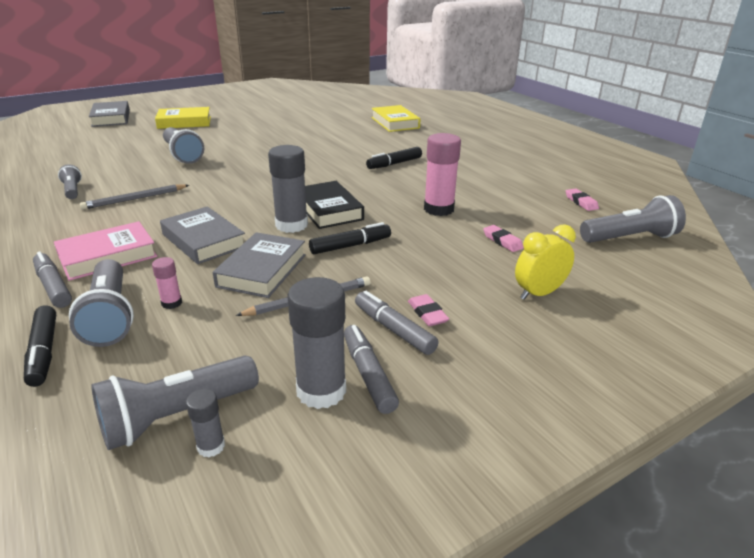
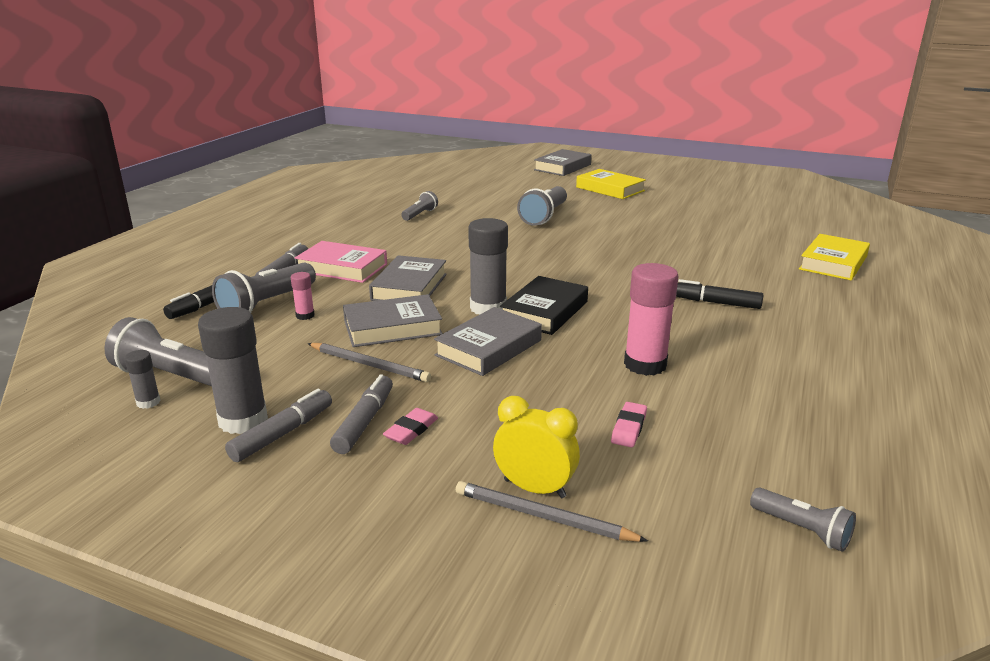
camera: 55 degrees right, 5 degrees down
(135, 199) = (439, 237): grey pencil -> grey pencil (542, 517)
(350, 246) = (489, 348): black marker -> grey book
(581, 202) = (850, 457): pink eraser -> none
(630, 238) = (802, 530): grey flashlight -> grey flashlight, size x0.57

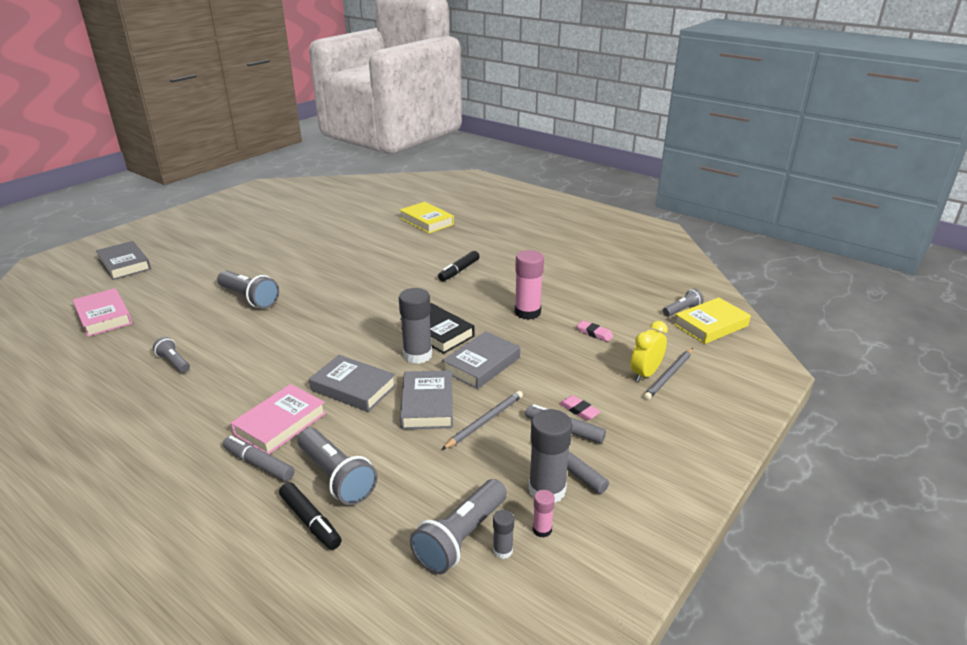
camera: 75 degrees left, 5 degrees up
(305, 316) = (377, 452): pink glue stick -> pink glue stick (542, 530)
(475, 180) = (104, 317): none -> pink book
(489, 348) = (481, 364): grey book -> grey book turned 75 degrees clockwise
(610, 189) = (214, 256): yellow book -> yellow book (710, 325)

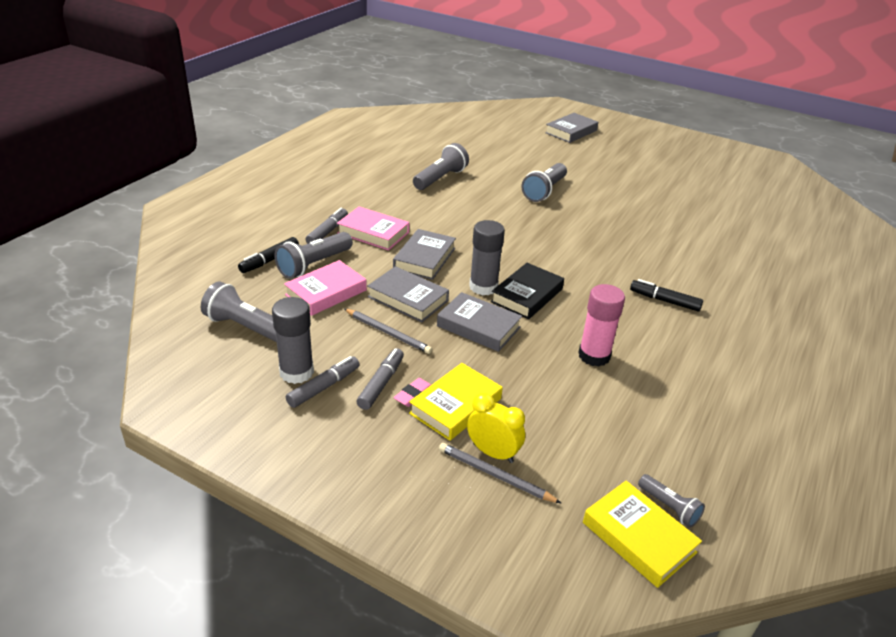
camera: 80 degrees right, 5 degrees up
(104, 317) = (491, 141): pink book -> pink book (326, 292)
(174, 362) = (440, 178): grey flashlight -> grey flashlight, size x1.75
(427, 221) = (776, 268): yellow book -> yellow book (455, 406)
(427, 404) = (408, 299): grey book -> grey book turned 45 degrees clockwise
(503, 550) = (230, 349): grey glue stick -> none
(542, 530) = (250, 369): pink glue stick -> none
(594, 333) = (569, 411): pink eraser -> none

